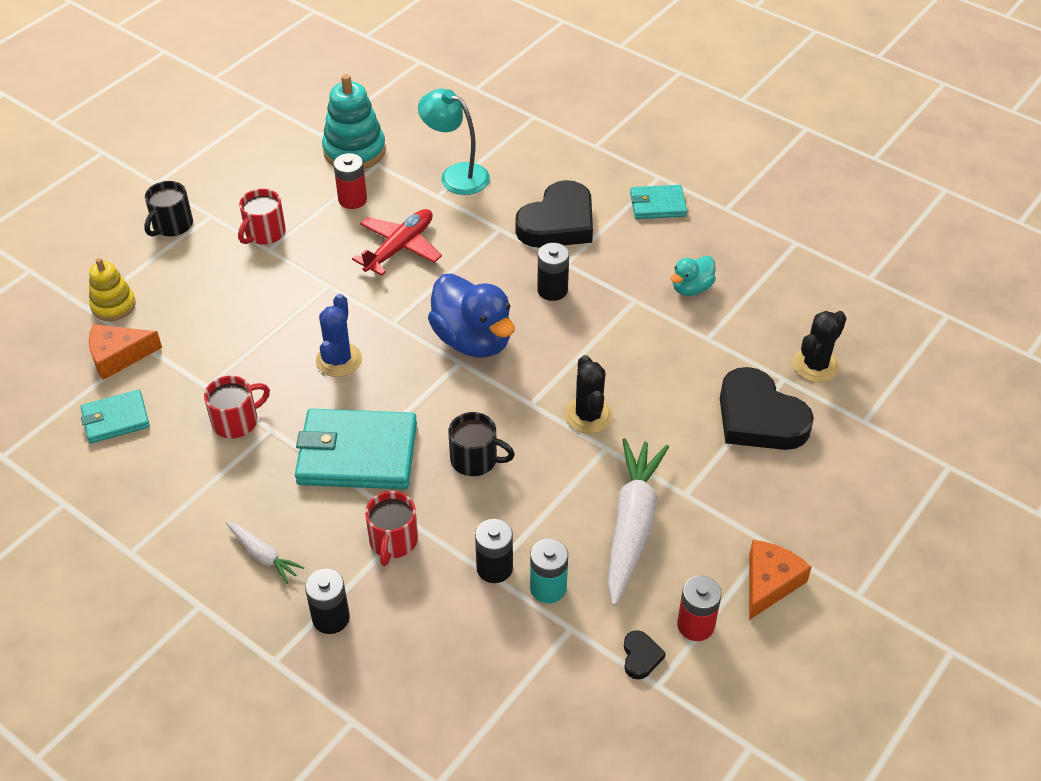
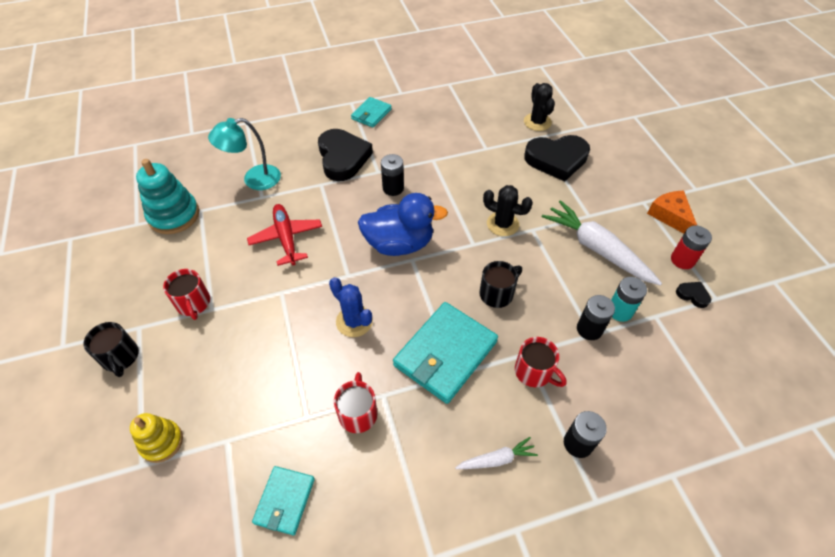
camera: 55 degrees left, 5 degrees up
(118, 356) = (220, 465): orange cheese -> none
(352, 199) = (217, 239): red battery -> none
(691, 288) = (445, 135): turquoise duck -> none

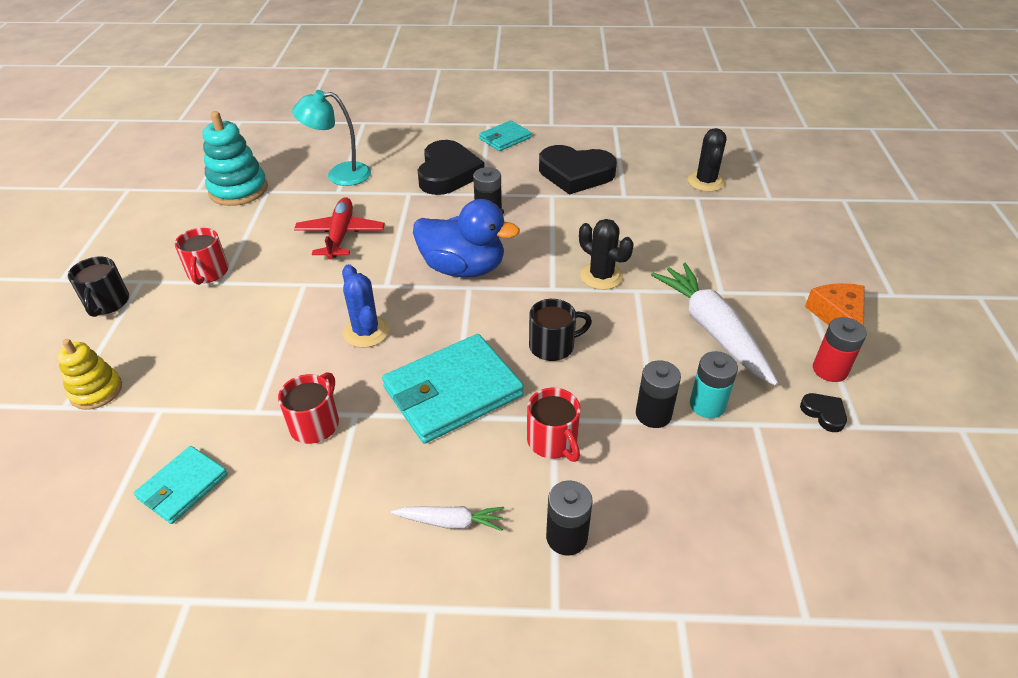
camera: 20 degrees right, 10 degrees down
(556, 160) = (709, 225): black heart -> black heart (575, 174)

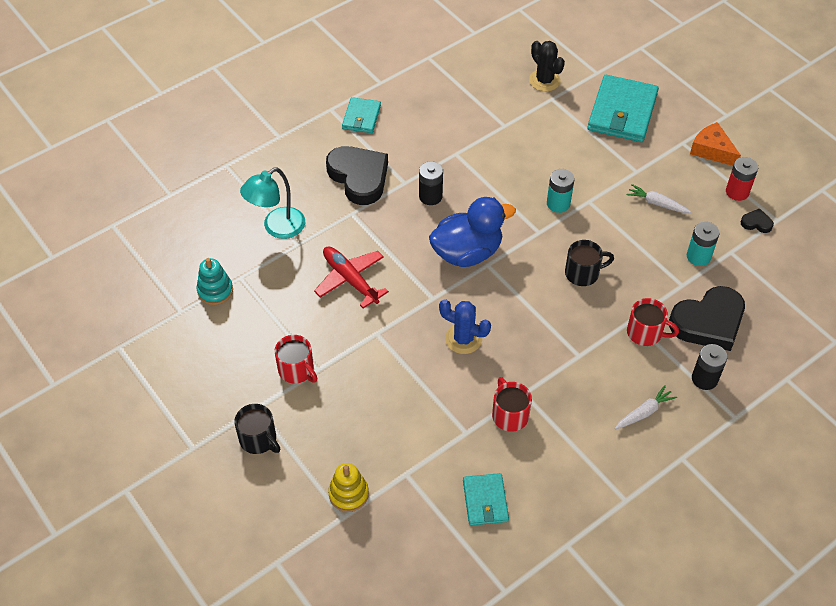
camera: 40 degrees left, 10 degrees up
(238, 190) = (215, 291): turquoise stacking toy -> turquoise stacking toy, size x0.63
(452, 392) = (561, 341): turquoise wallet -> turquoise wallet (622, 112)
(553, 346) = (583, 273): black mug -> black mug turned 45 degrees clockwise
(575, 174) = (451, 124): black heart -> black heart (708, 322)
(601, 276) = (558, 203): black cactus -> turquoise battery
(653, 414) = (678, 281): black battery -> none
(712, 330) = (657, 203): white carrot -> white carrot, size x0.49

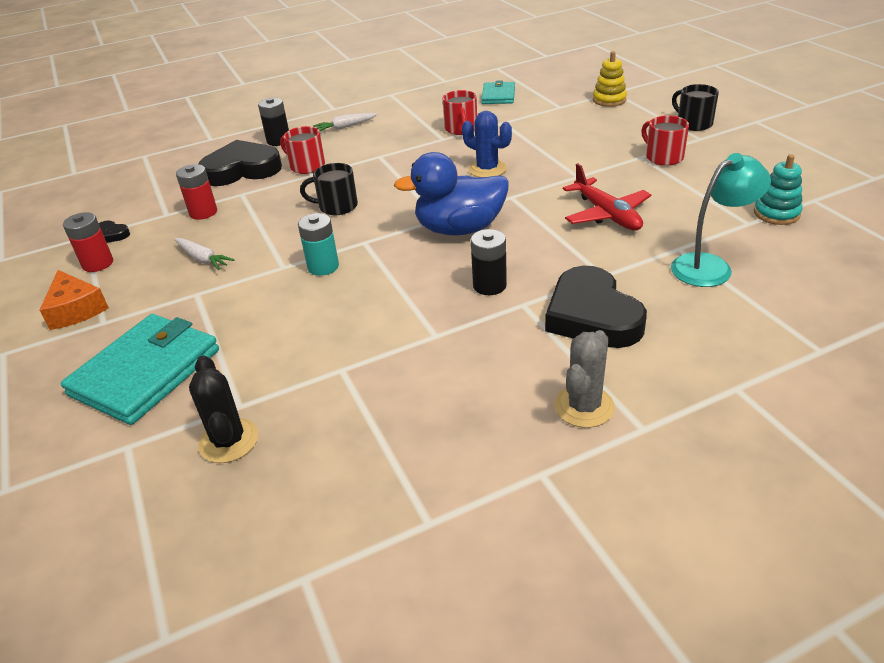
camera: 165 degrees left, 15 degrees down
(361, 117) = (584, 406): turquoise wallet -> grey cactus
(698, 256) = (203, 212): turquoise battery -> red battery

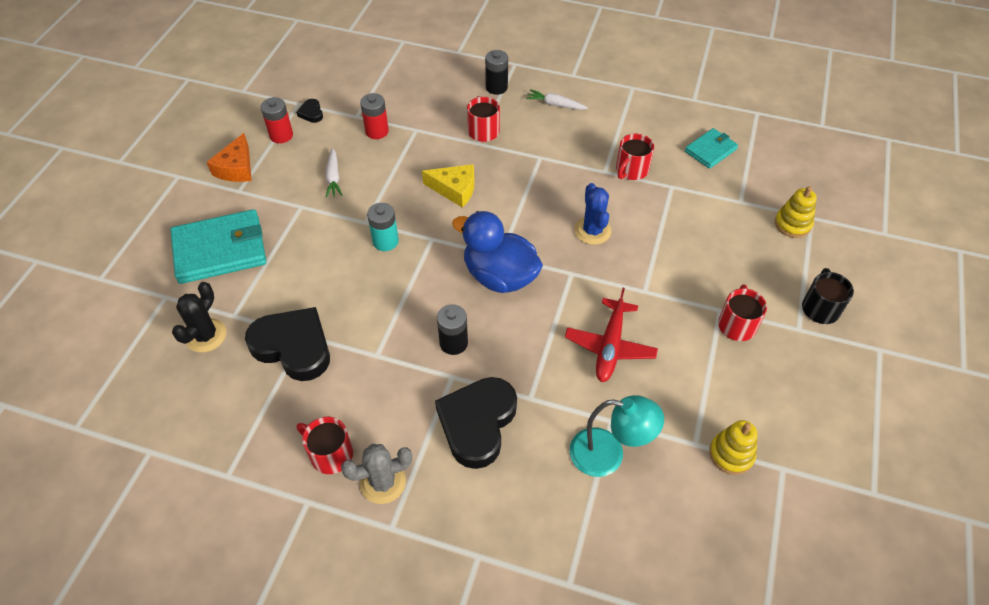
camera: 40 degrees right, 15 degrees up
(242, 170) = (441, 103): black heart -> black heart (293, 347)
(337, 206) = (455, 189): black mug -> yellow cheese
(505, 425) = (330, 454): none -> red mug
(776, 213) = (731, 454): turquoise stacking toy -> yellow stacking toy

